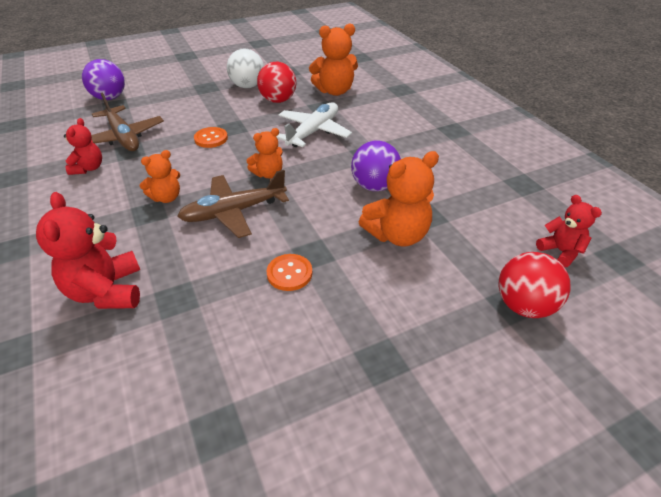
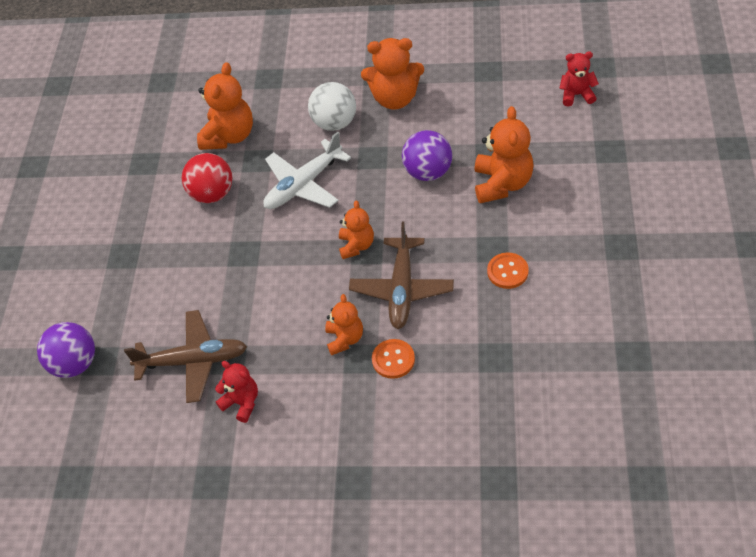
camera: 55 degrees left, 10 degrees up
(107, 291) = (459, 405): red teddy bear -> none
(211, 138) = (255, 278): orange button -> orange button (393, 359)
(247, 86) = (153, 213): white ball -> white ball (335, 123)
(313, 132) = (303, 185): white plane -> white plane turned 105 degrees counterclockwise
(438, 145) = (395, 98): none -> orange teddy bear
(523, 305) = (615, 145): red ball -> none

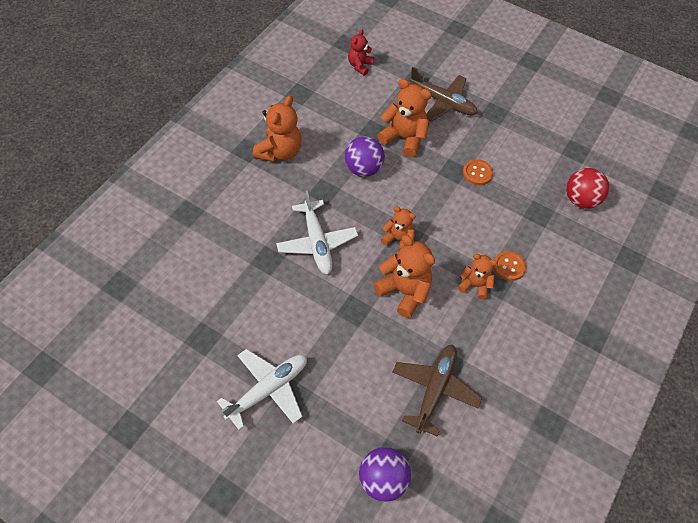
camera: 70 degrees left, 5 degrees up
(119, 234) = (268, 389): none -> white plane
(212, 194) = (278, 304): red ball -> red ball (580, 200)
(229, 136) = (226, 266): orange teddy bear -> orange teddy bear (404, 291)
(242, 403) = (492, 373): red teddy bear -> none
(335, 123) = (272, 196): white ball -> none
(402, 289) = (454, 233): brown plane -> brown plane (443, 102)

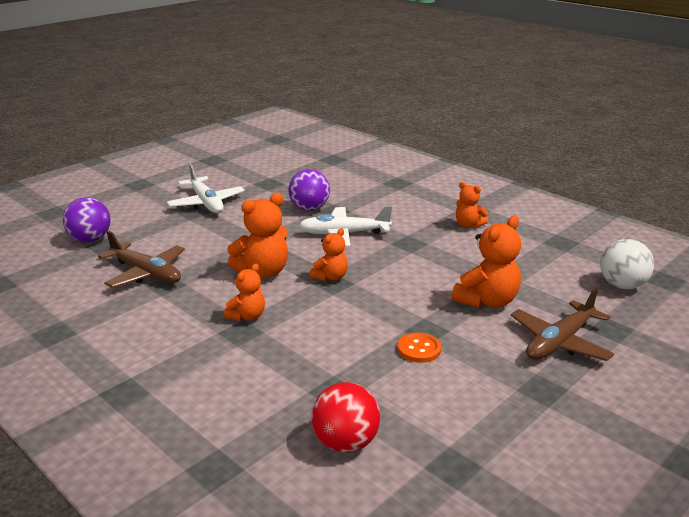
camera: 105 degrees right, 30 degrees down
(279, 152) = (468, 225): orange teddy bear -> orange teddy bear, size x0.61
(360, 66) = (622, 285): red teddy bear -> white ball
(363, 169) = (438, 268): purple ball -> purple ball (309, 208)
(509, 266) = (259, 346): orange button -> none

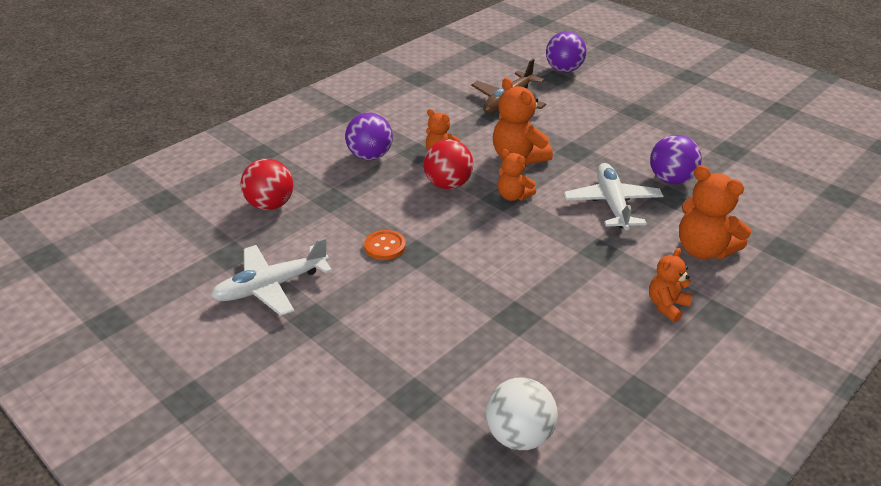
camera: 90 degrees right, 10 degrees up
(206, 203) = (660, 116): white plane -> white plane (271, 286)
(242, 366) = (370, 156): none -> purple ball
(308, 312) = (448, 184): none -> red ball
(487, 301) = (472, 301): orange teddy bear -> orange teddy bear (703, 250)
(559, 342) = (389, 346): brown plane -> none

